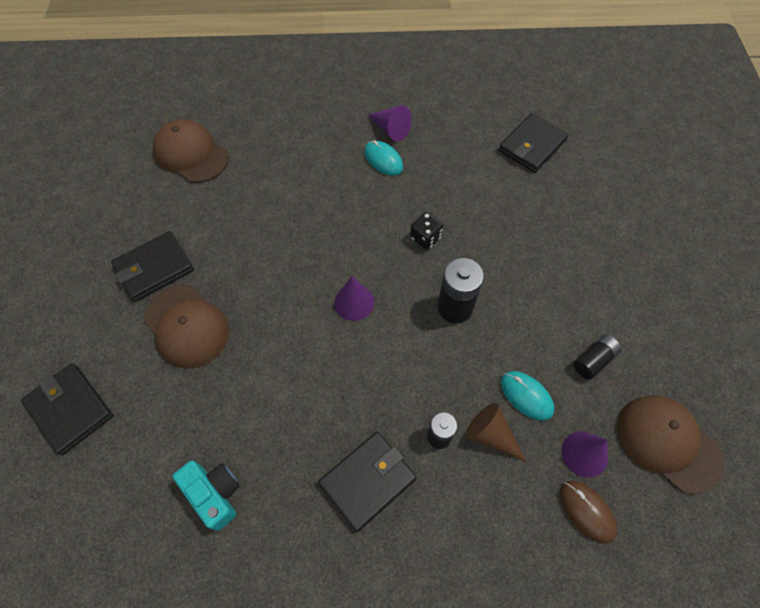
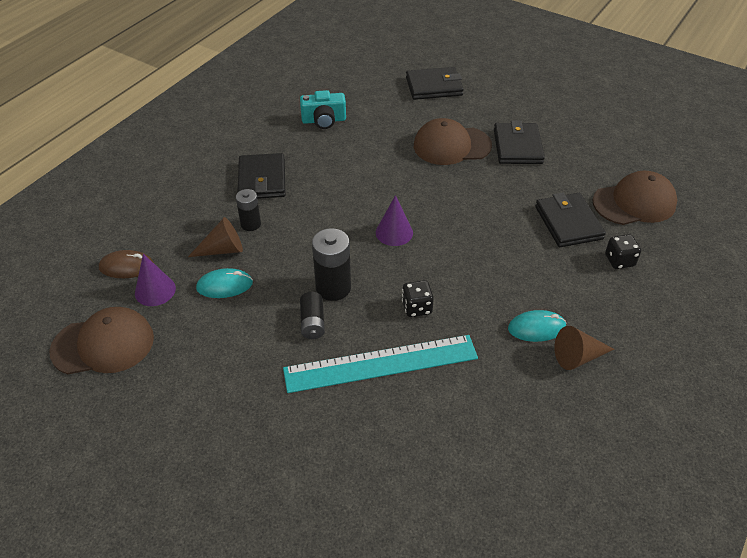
camera: 125 degrees right, 15 degrees down
(273, 140) = (619, 261): none -> black dice
(390, 129) = (577, 357): purple cone -> brown cone
(495, 231) = (381, 363): none -> turquoise ruler
(532, 146) = (463, 476): black wallet -> black wallet (568, 223)
(593, 361) = (203, 346): black battery -> black battery (312, 322)

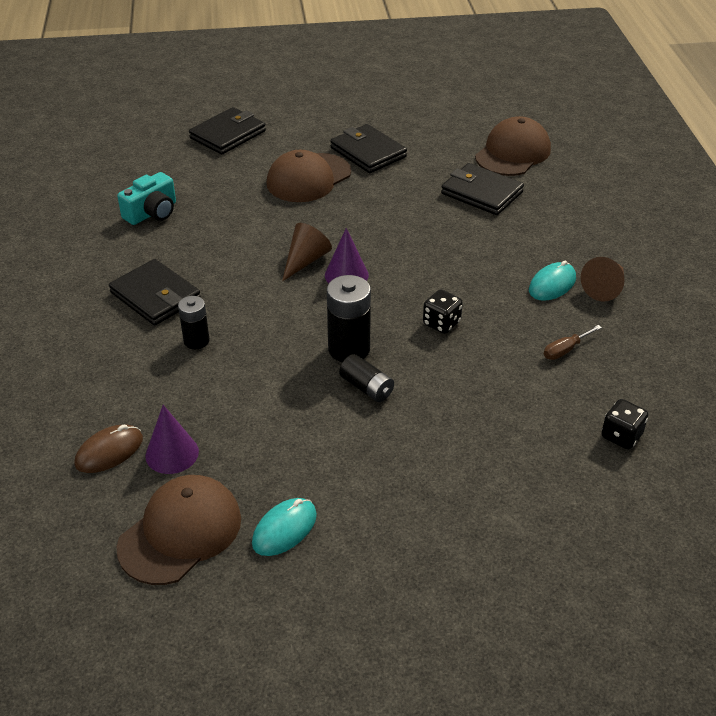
camera: 40 degrees left, 5 degrees down
(223, 249) = (197, 378): brown cone -> brown cone (305, 260)
(224, 285) = (241, 407): turquoise mouse -> turquoise mouse (284, 529)
(381, 363) = (466, 383): turquoise ruler -> none
(483, 386) = (565, 350): none -> brown screwdriver
(619, 261) = (552, 202): black dice -> black dice (621, 436)

